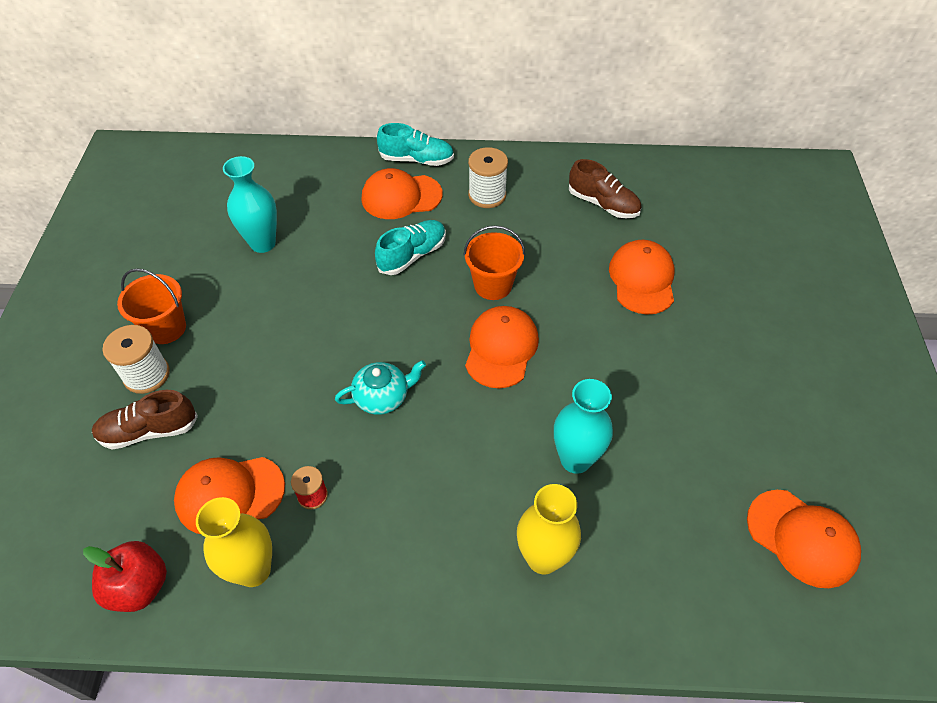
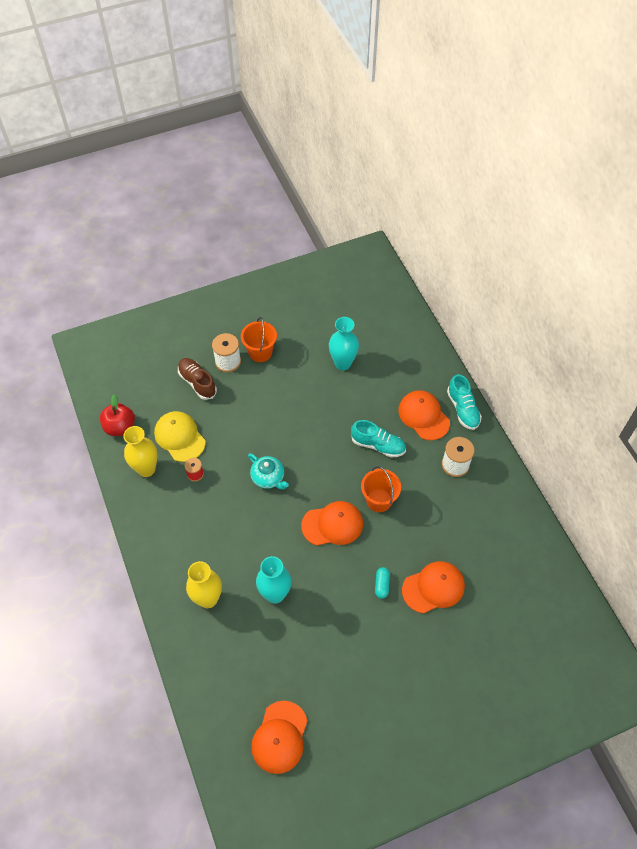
camera: 65 degrees right, 5 degrees up
(229, 494) = (179, 437): orange cap -> yellow cap
(603, 204) = (490, 539): brown shoe -> none
(615, 329) = (382, 585): none -> turquoise capsule

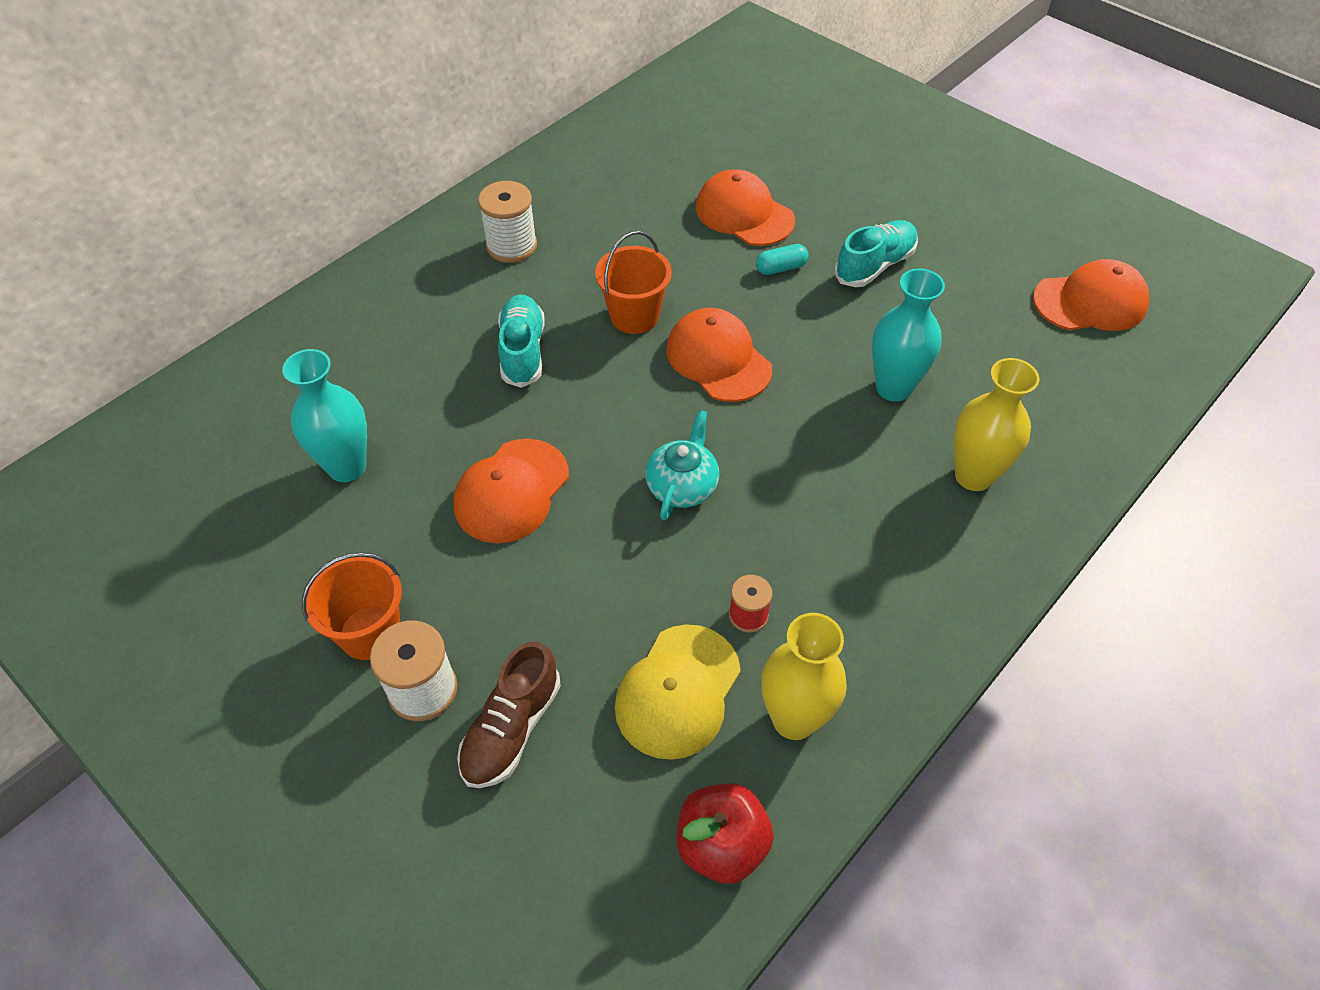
camera: 115 degrees left, 5 degrees down
(423, 416) = (428, 310): orange cap -> orange cap (511, 491)
(463, 409) = (390, 265): turquoise shoe -> turquoise shoe (874, 265)

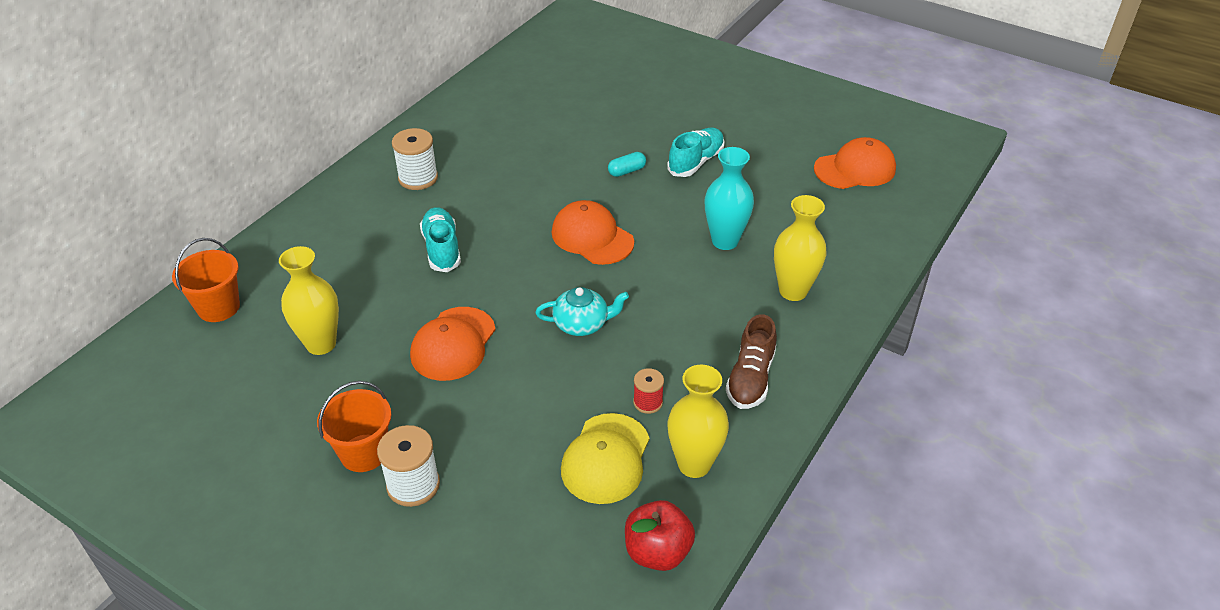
camera: 10 degrees left, 10 degrees down
(347, 467) = (321, 344): turquoise vase -> yellow vase
(511, 728) = (486, 501): brown shoe -> brown shoe (750, 378)
(634, 316) = (523, 215): orange bucket -> orange bucket (218, 307)
(682, 485) = (582, 324): turquoise teapot -> turquoise teapot turned 75 degrees clockwise
(744, 214) = (592, 137): orange cap -> none

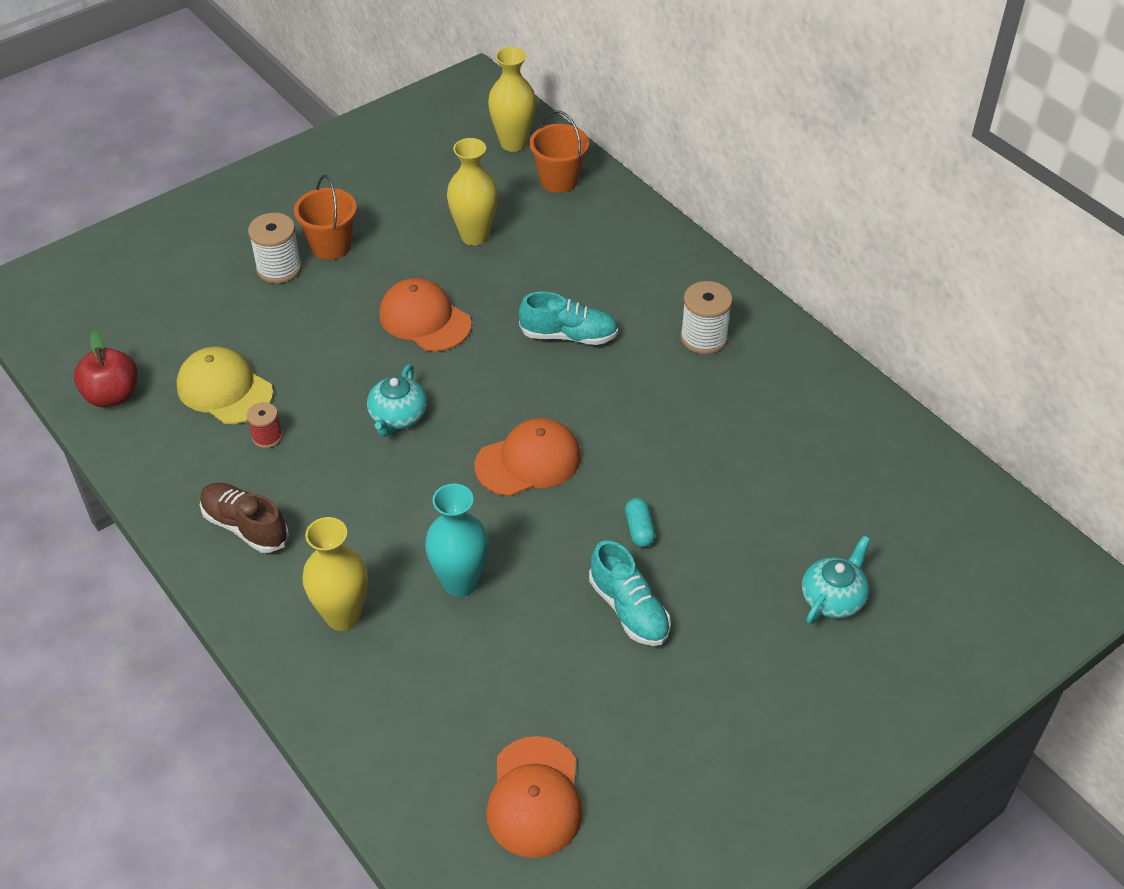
camera: 110 degrees right, 5 degrees up
(635, 88) = (833, 598): none -> turquoise teapot
(694, 464) = (177, 447): yellow vase -> yellow vase (513, 143)

